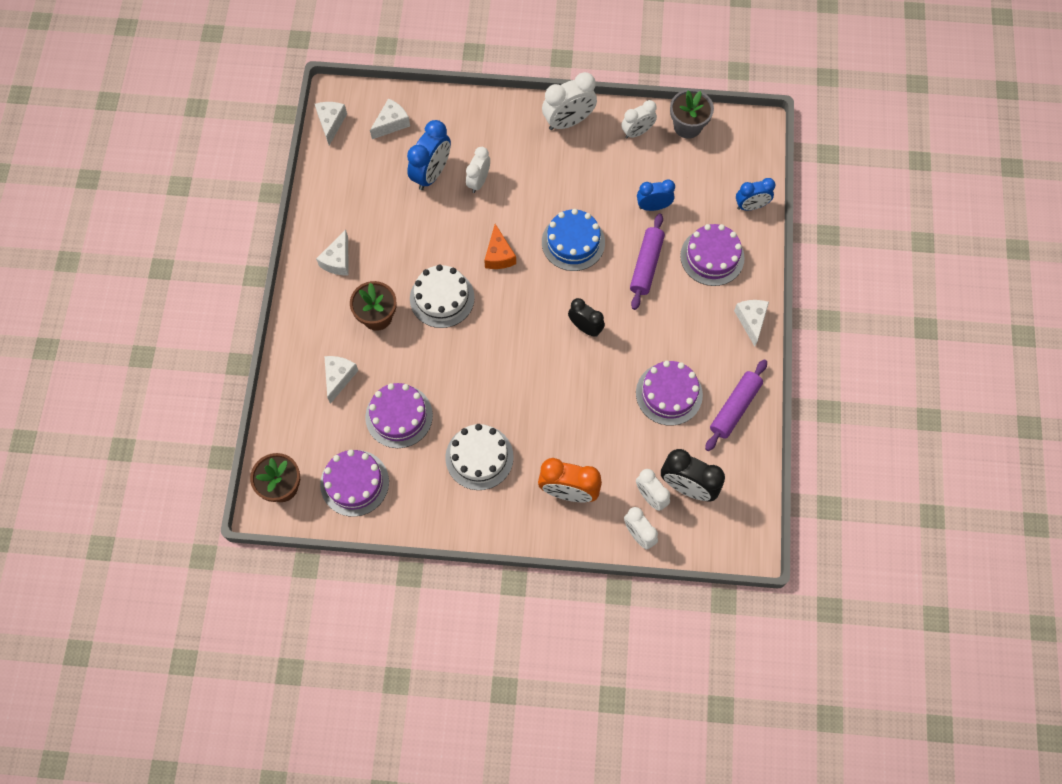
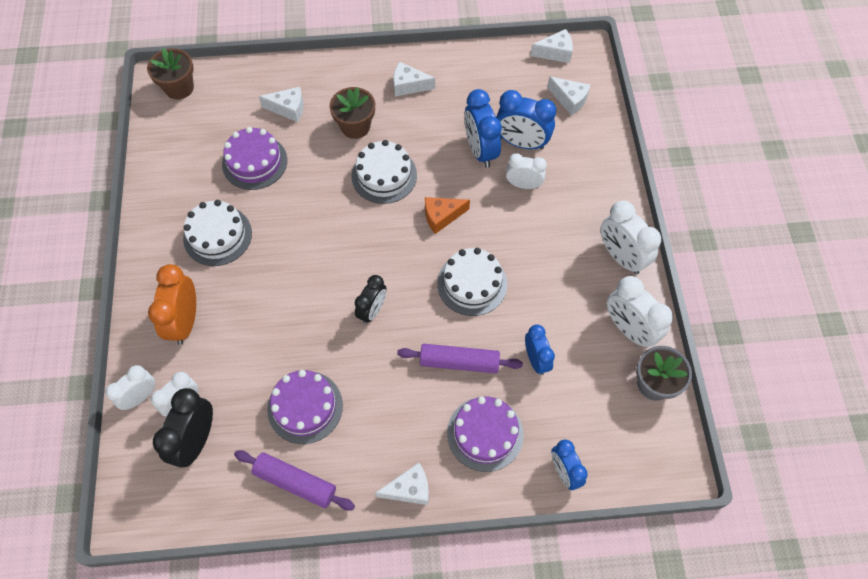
camera: 80 degrees right, 5 degrees down
(354, 483) = (185, 140): purple cake -> none
(432, 210) = (480, 150): none -> blue clock
(573, 242) = (472, 284): blue cake -> white cake
(637, 132) = (629, 329): white clock -> white clock, size x1.53

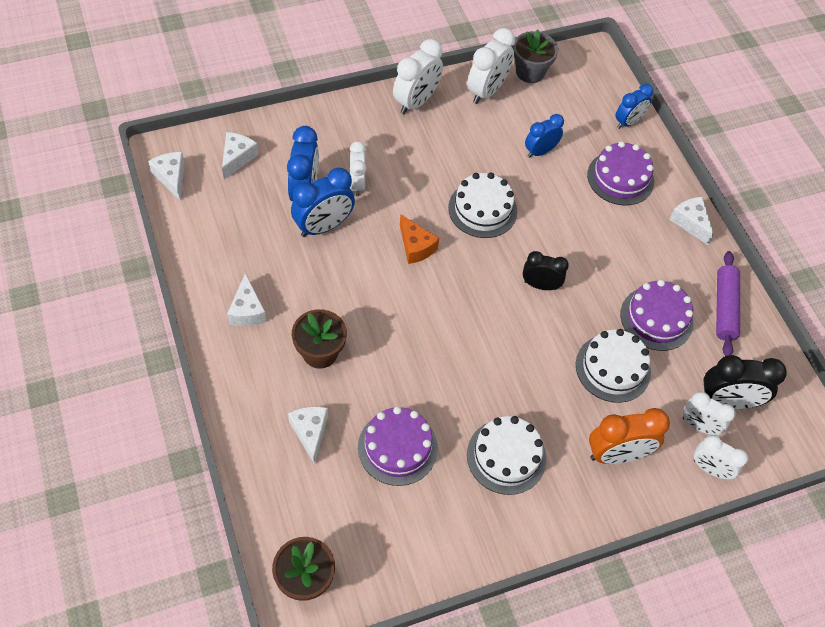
camera: 110 degrees left, 5 degrees down
(384, 175) = (379, 309): white cake -> white cake (613, 368)
(459, 362) = (564, 206): purple rolling pin -> none

